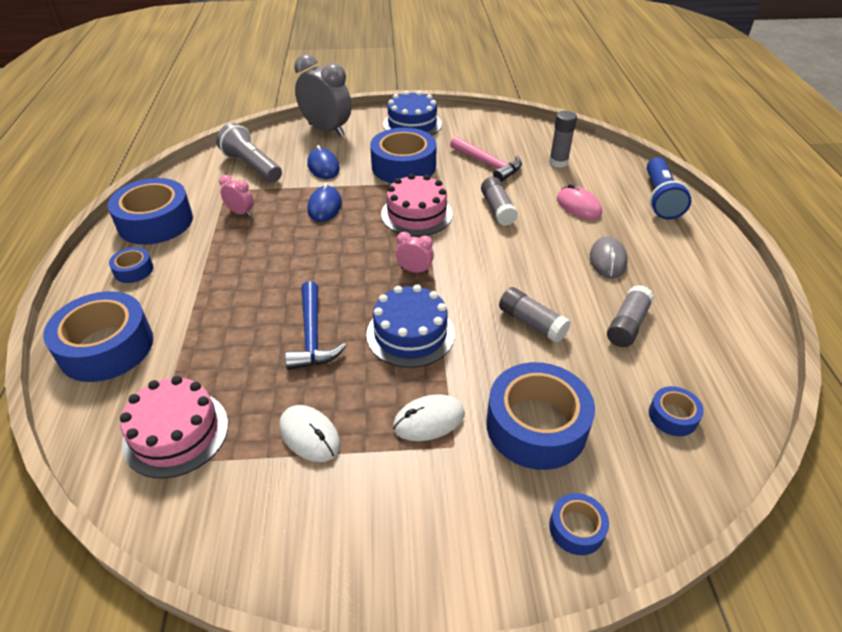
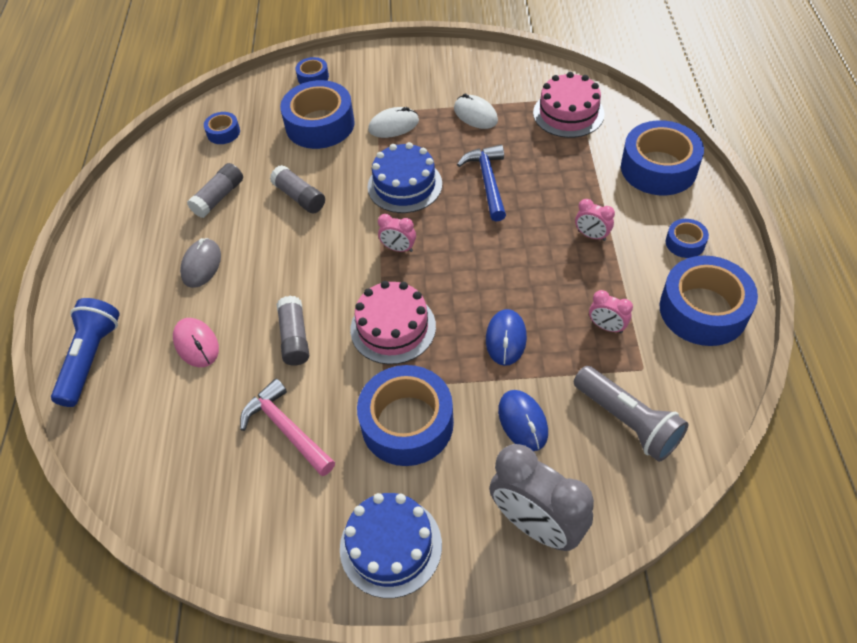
camera: 175 degrees left, 10 degrees up
(220, 278) = (591, 235): none -> pink clock
(558, 162) = (185, 435): grey glue stick -> none

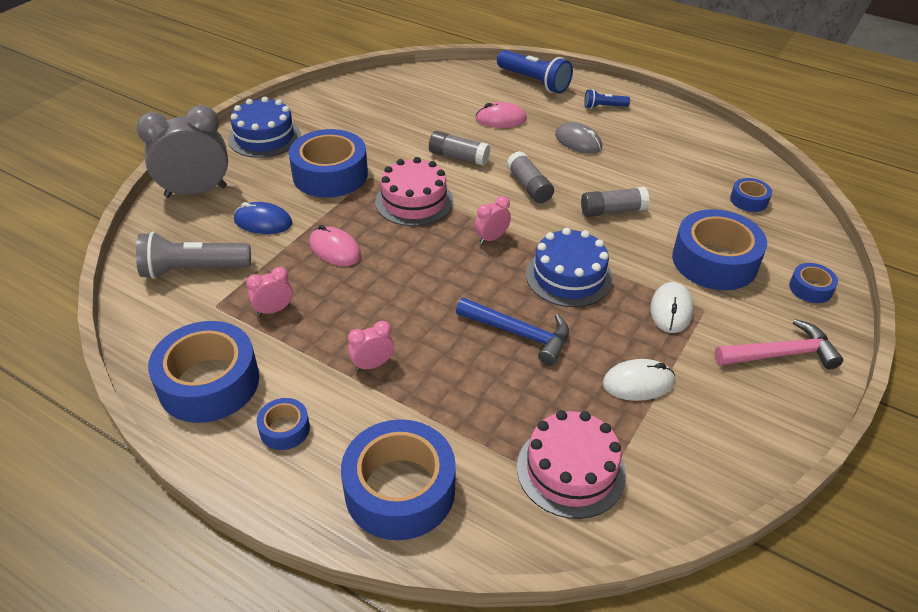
camera: 120 degrees right, 10 degrees down
(117, 276) = (603, 107): none -> blue flashlight
(219, 197) = (653, 171): grey glue stick -> grey glue stick (529, 186)
(286, 429) = (389, 130): pink hammer -> pink hammer (780, 354)
(506, 339) = (335, 249): blue mouse -> pink mouse

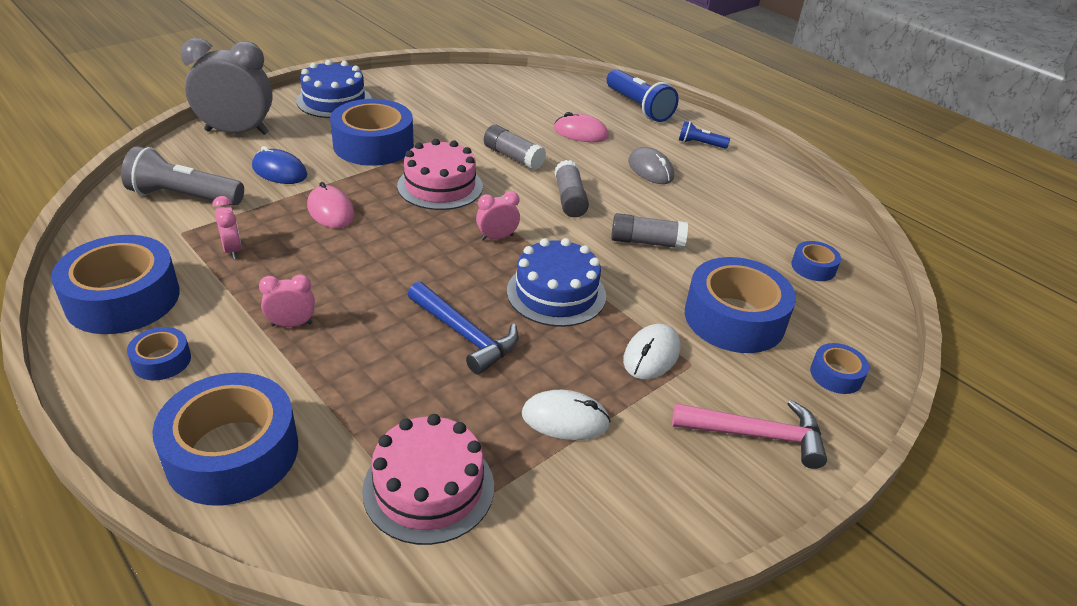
camera: 15 degrees right, 5 degrees down
(274, 310) = (232, 250): pink clock -> pink clock turned 75 degrees clockwise

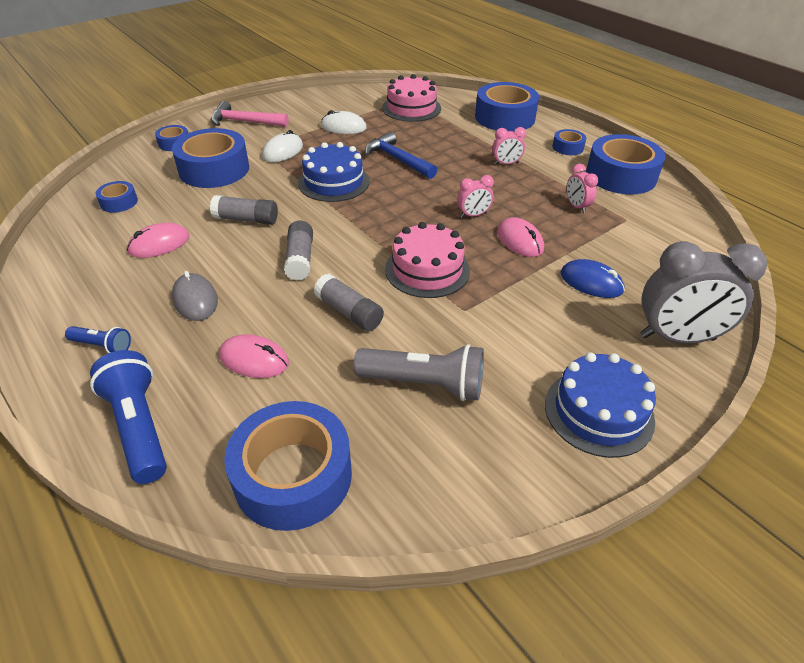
camera: 175 degrees left, 5 degrees up
(184, 196) = (654, 250): grey flashlight -> grey flashlight (425, 384)
(373, 145) = (511, 324): blue tape -> blue tape (293, 475)
(497, 237) = (373, 220): pink clock -> pink clock (473, 215)
(722, 217) = (159, 244): none -> pink mouse

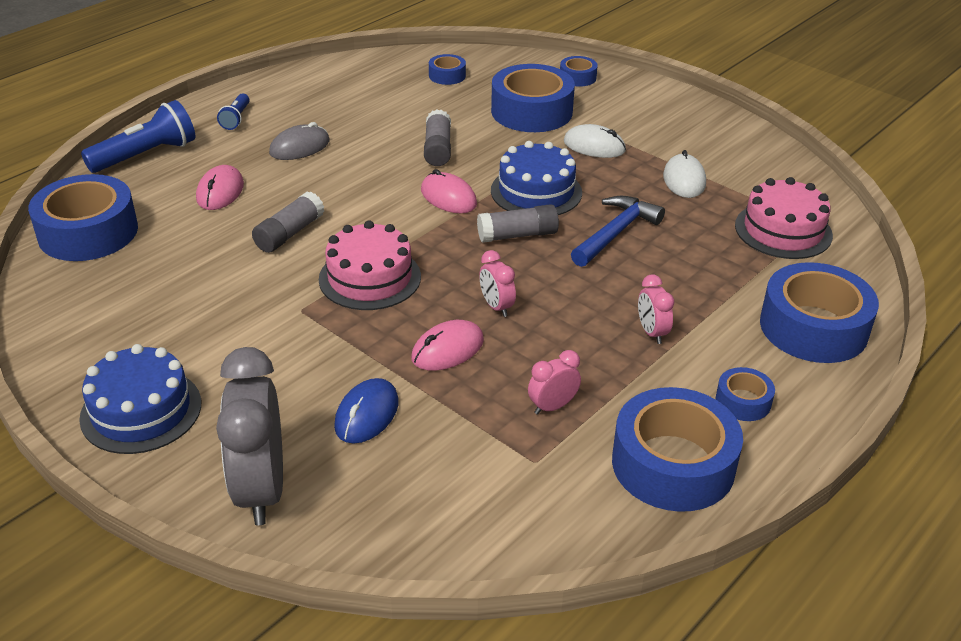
camera: 80 degrees right, 5 degrees down
(159, 244) = (382, 111): pink mouse -> pink mouse (448, 197)
(245, 122) = (654, 109): pink hammer -> none
(300, 259) = (373, 192): grey glue stick -> grey glue stick (517, 235)
(425, 384) = (186, 290): grey flashlight -> none

